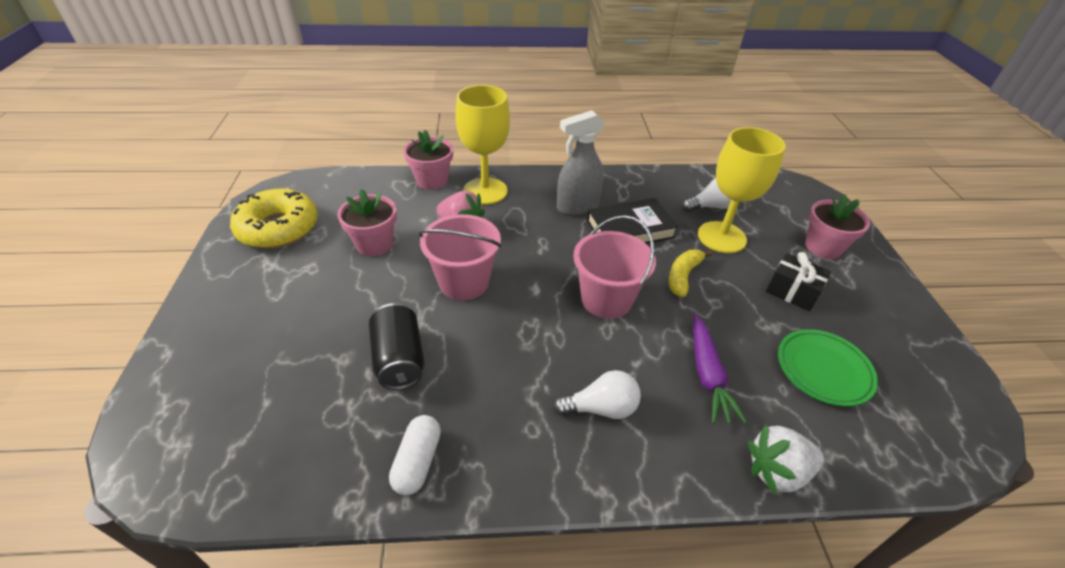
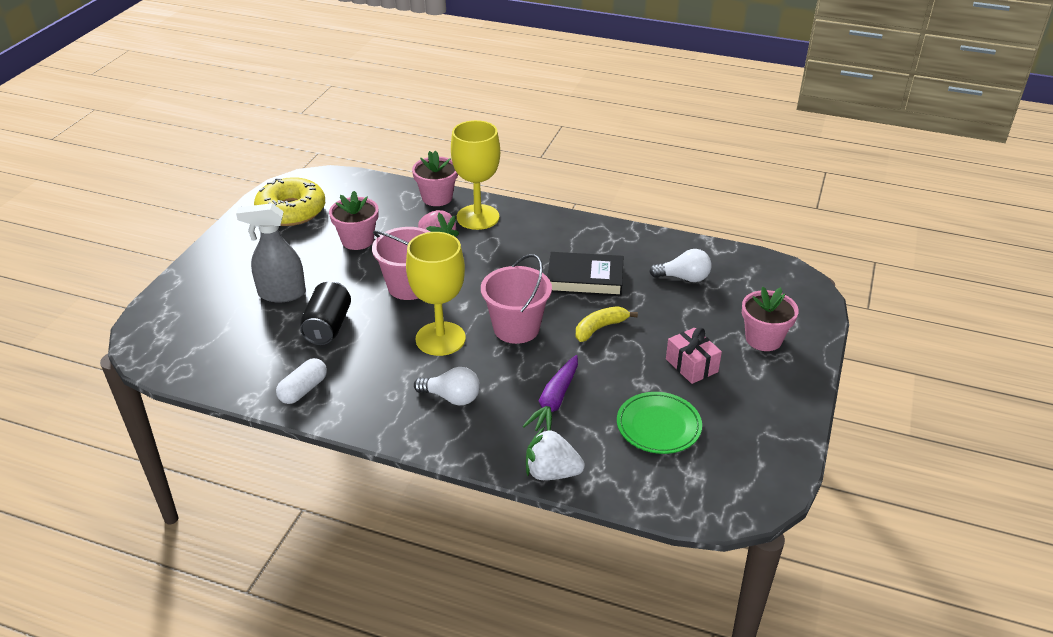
camera: 25 degrees right, 5 degrees down
(577, 206) = (551, 249): grey spray bottle -> grey spray bottle (281, 294)
(721, 237) = (668, 306): yellow goblet -> yellow goblet (440, 339)
(792, 291) = (691, 365): black gift -> pink gift

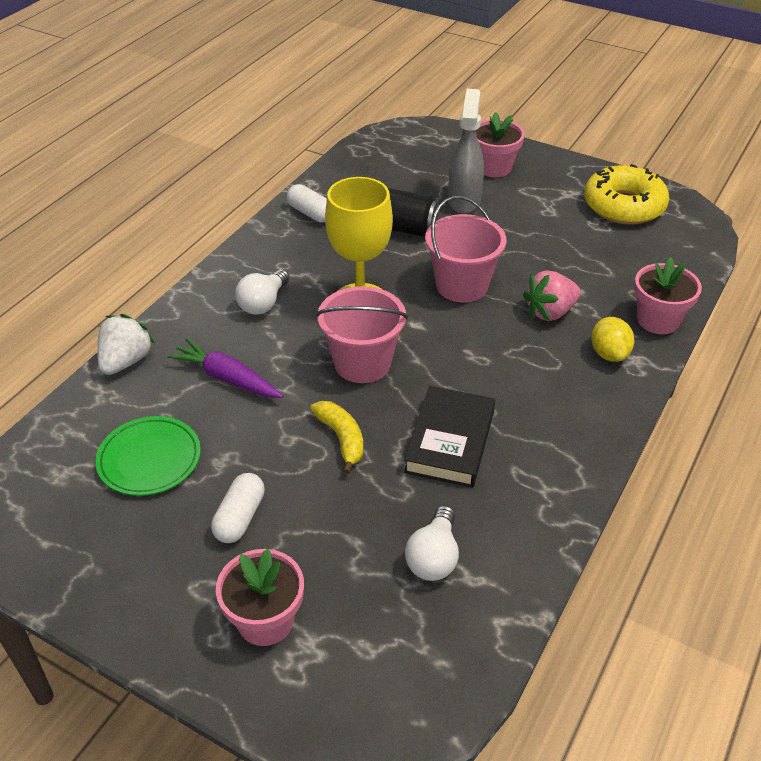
camera: 100 degrees right, 5 degrees up
(357, 240) = (559, 251): pink flower pot -> pink flower pot (494, 167)
(478, 217) = (609, 354): yellow goblet -> yellow lemon
(691, 365) = (240, 517): pink gift -> white capsule

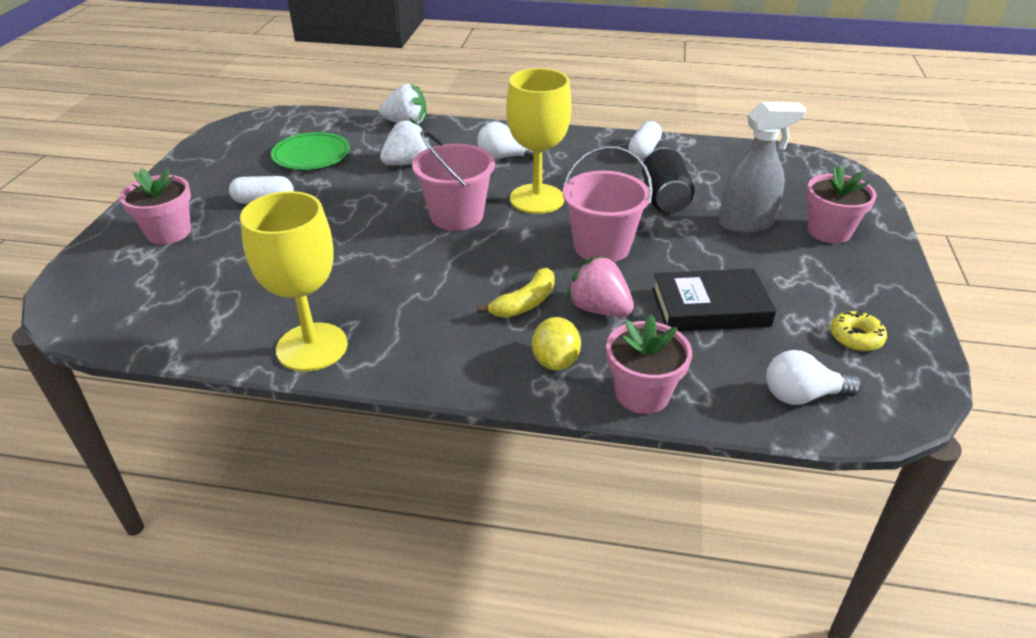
camera: 70 degrees right, 5 degrees down
(227, 378) = (407, 163): purple carrot -> white strawberry
(342, 439) = (360, 225): yellow banana -> yellow banana (524, 303)
(434, 557) = (238, 295): white light bulb -> white light bulb (802, 395)
(450, 441) = (376, 279): black book -> black book (710, 307)
(544, 505) = (312, 347): none -> yellow goblet
(609, 354) = (555, 361): yellow lemon -> yellow lemon turned 60 degrees counterclockwise
(623, 206) = (856, 337): yellow donut -> yellow donut, size x0.47

